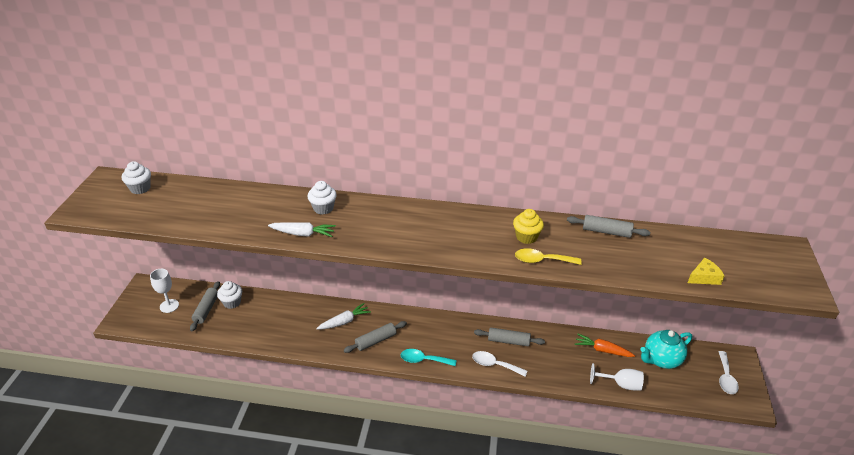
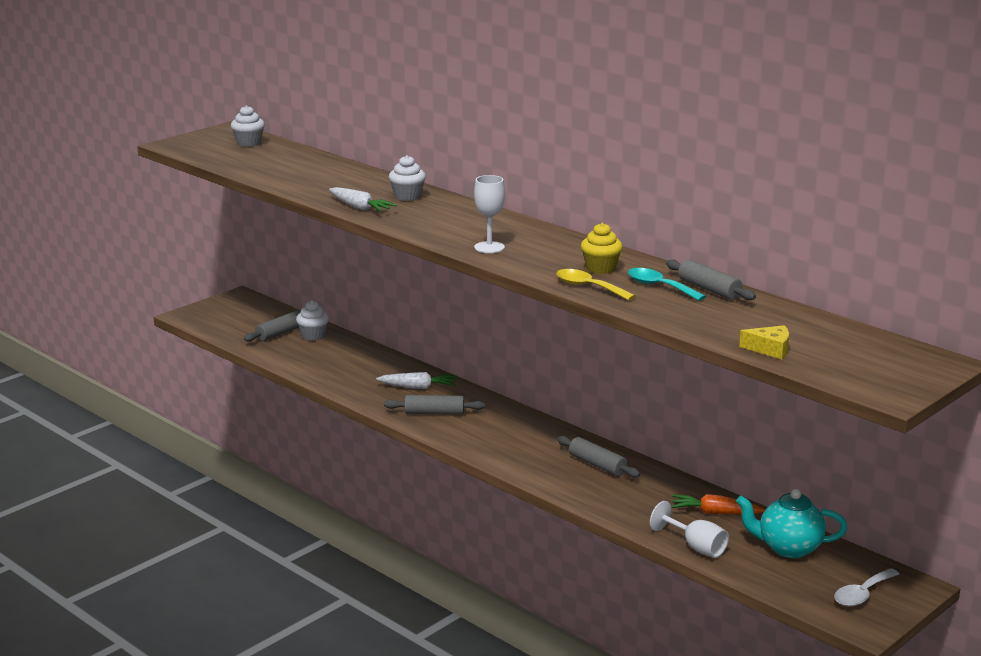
camera: 35 degrees right, 15 degrees down
(169, 306) = (246, 319): white goblet -> white goblet (489, 247)
(423, 360) = (470, 445): turquoise spoon -> turquoise spoon (659, 286)
(494, 365) = (551, 477): white spoon -> none
(602, 350) = (715, 513): orange carrot -> orange carrot turned 45 degrees counterclockwise

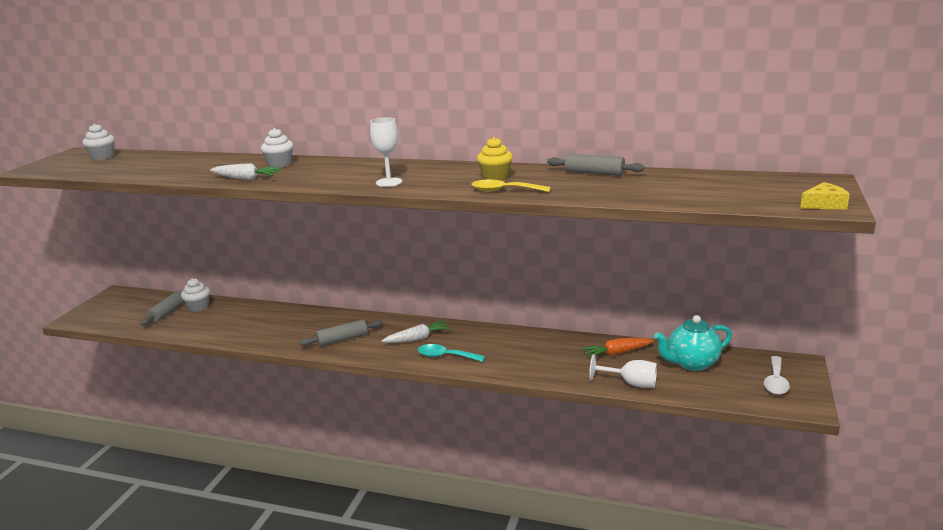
camera: 25 degrees left, 0 degrees up
(418, 387) = (314, 324): white carrot -> white carrot (418, 338)
(597, 465) = (501, 343): grey rolling pin -> none
(659, 286) = (556, 179): turquoise spoon -> turquoise spoon (445, 356)
(770, 349) = (701, 199): yellow cheese -> yellow cheese (824, 204)

